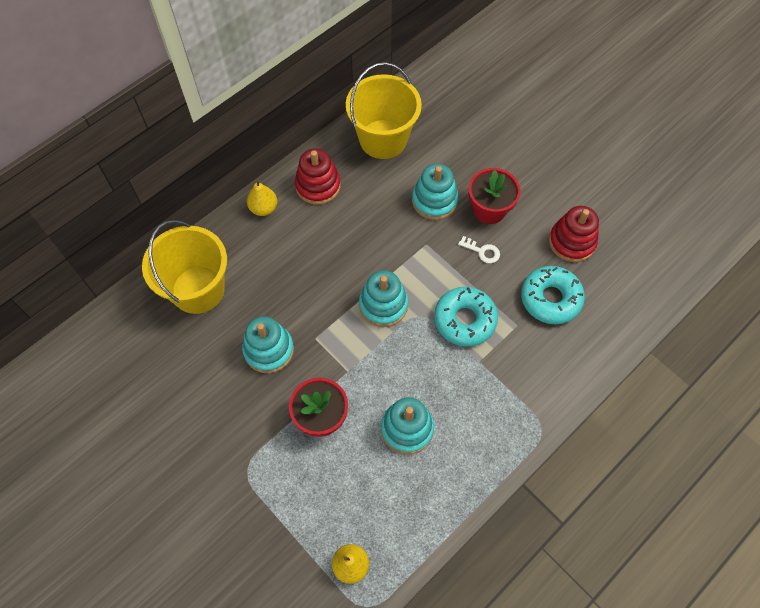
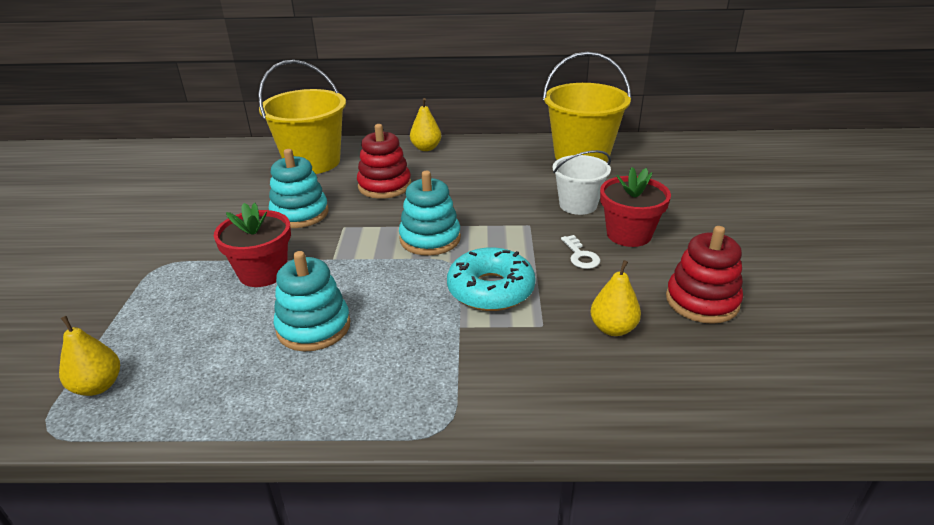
camera: 45 degrees right, 30 degrees down
(318, 186) = (486, 155): red stacking toy -> red stacking toy (384, 186)
(434, 201) = (578, 205): turquoise stacking toy -> white bucket
(550, 299) = (613, 328): turquoise donut -> yellow pear

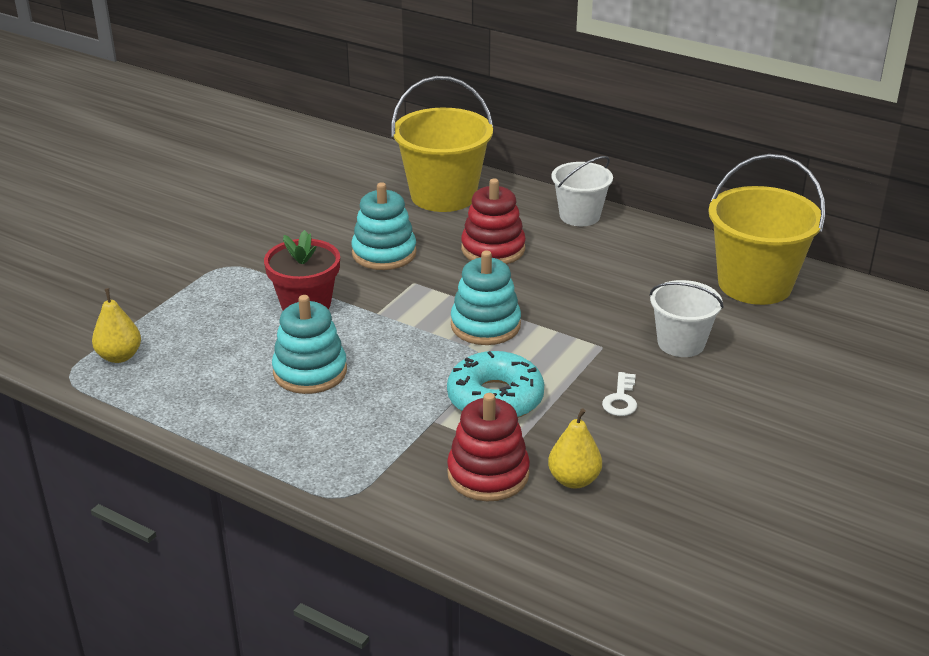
camera: 30 degrees right, 0 degrees up
(426, 148) = (579, 216): yellow pear -> white bucket
(629, 234) = (700, 396): red flower pot -> none
(702, 301) = (696, 492): red stacking toy -> red stacking toy (488, 474)

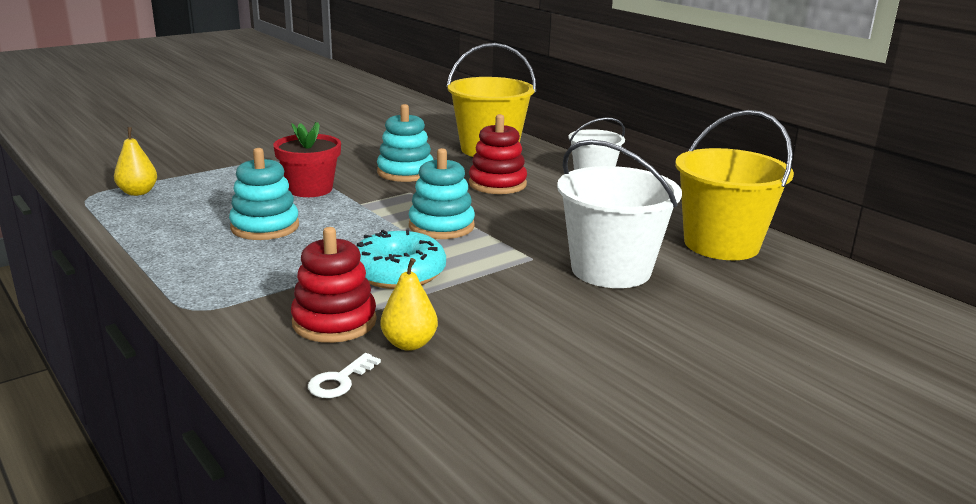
camera: 20 degrees right, 10 degrees down
(621, 399) = (514, 296): white key -> white key (340, 381)
(681, 343) = (611, 270): white bucket -> white bucket, size x1.66

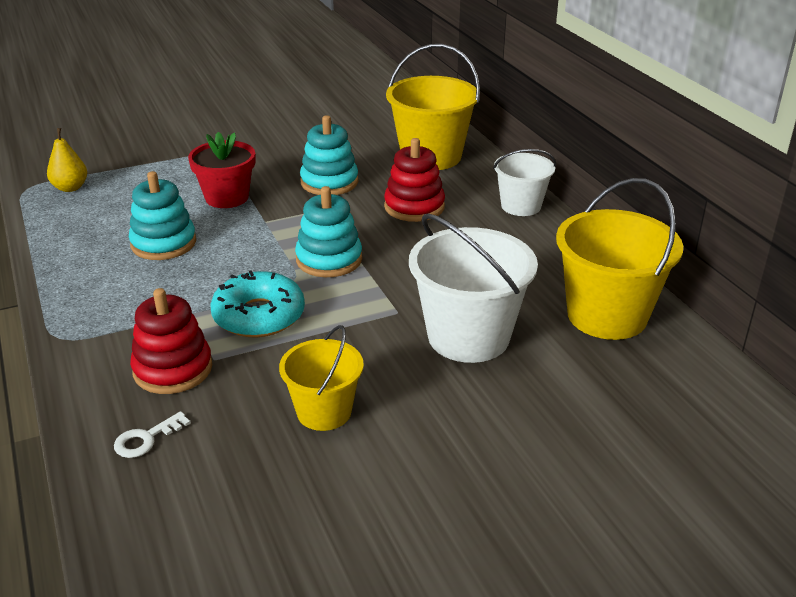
camera: 15 degrees right, 10 degrees up
(409, 344) = (227, 405): yellow pear -> none
(512, 338) = (324, 412): none -> yellow bucket

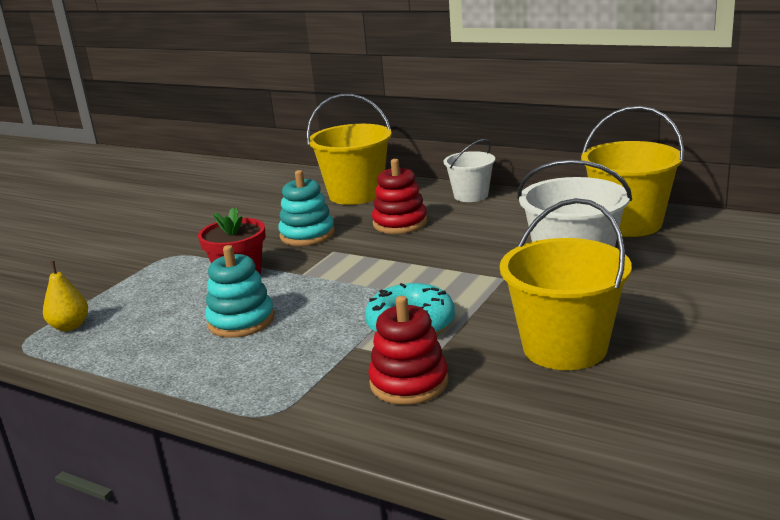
camera: 35 degrees left, 10 degrees down
(146, 439) = (474, 428): white key -> none
(324, 412) = (564, 347): yellow bucket -> yellow bucket, size x1.66
(329, 259) = (397, 273): turquoise stacking toy -> none

